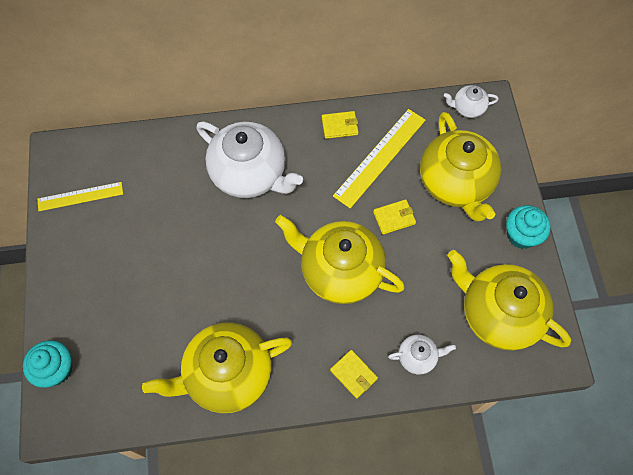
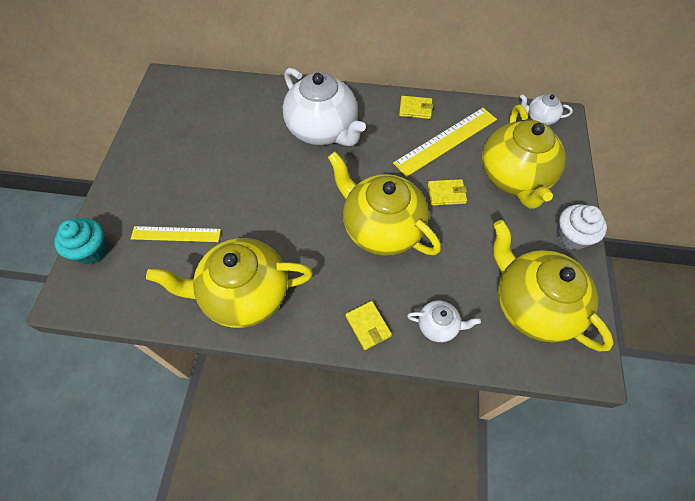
camera: 15 degrees right, 5 degrees down
(80, 196) = (170, 117): yellow ruler -> yellow ruler (176, 234)
(521, 235) = (571, 237): turquoise cupcake -> white cupcake

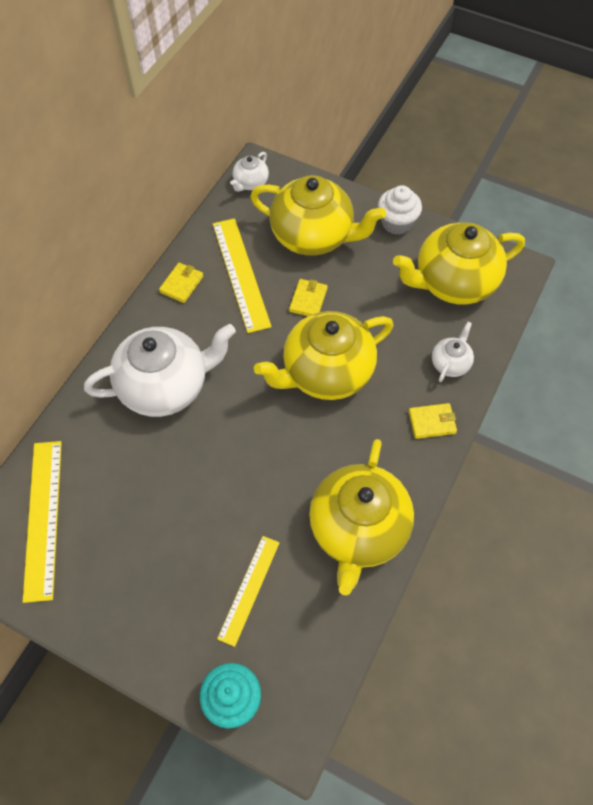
camera: 70 degrees left, 0 degrees up
(199, 102) = (43, 518): none -> yellow ruler

